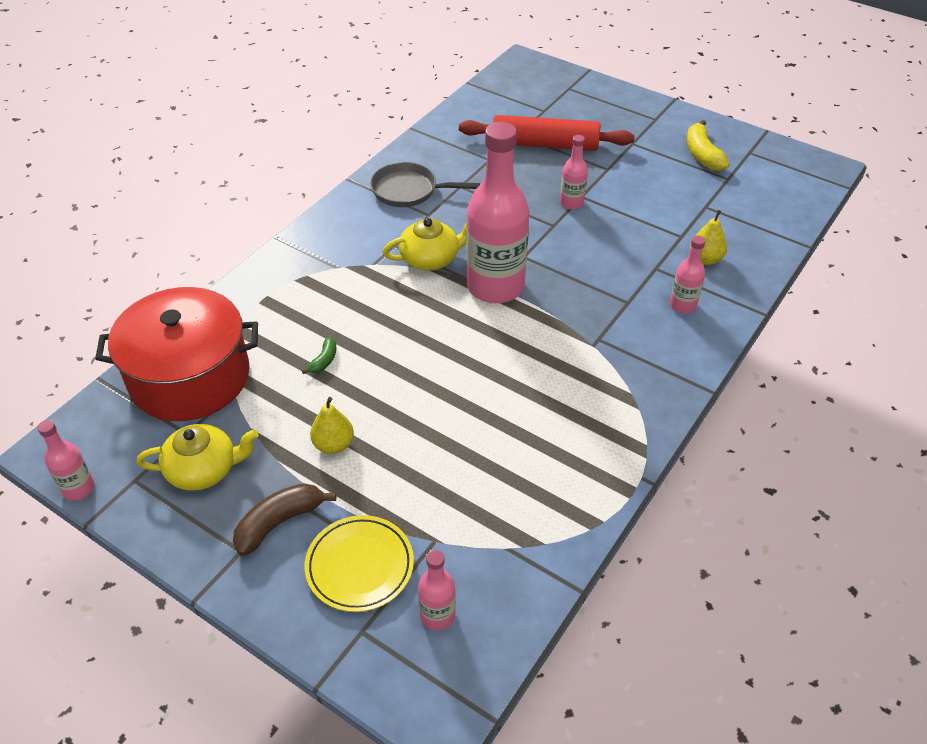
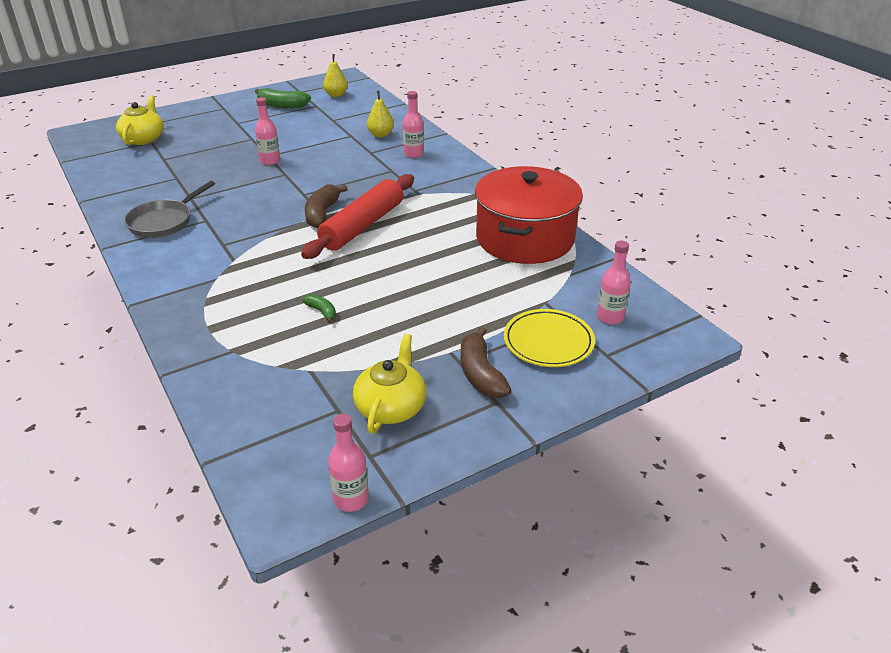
camera: 65 degrees left, 10 degrees down
(189, 377) = (266, 394): red pot -> red pot (525, 238)
(333, 445) = (420, 327): yellow pear -> yellow pear (336, 95)
(431, 259) = (259, 232): yellow teapot -> yellow teapot (144, 139)
(495, 286) = (322, 213): pink bottle -> brown banana
(545, 144) = (191, 152): red rolling pin -> red rolling pin (362, 226)
(702, 155) = (282, 105): yellow banana -> green banana

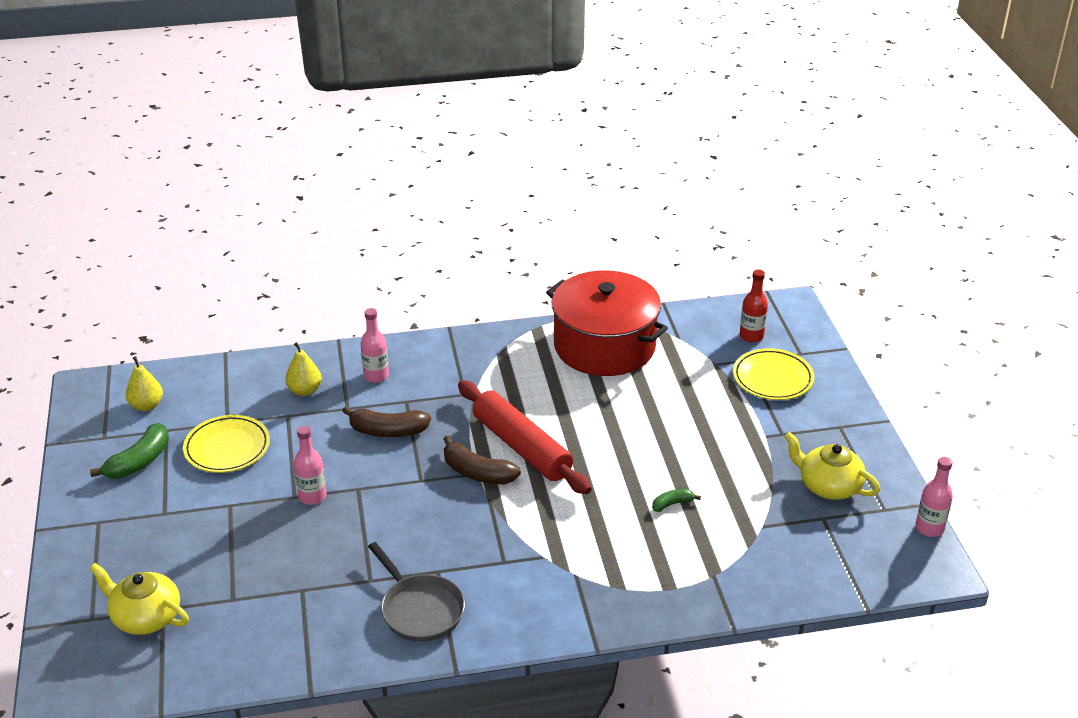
camera: 70 degrees left, 0 degrees up
(307, 125) = (227, 448): none -> yellow plate
(480, 374) = (802, 426): brown banana -> brown banana (387, 431)
(610, 317) = (751, 336): pink bottle -> red bottle

